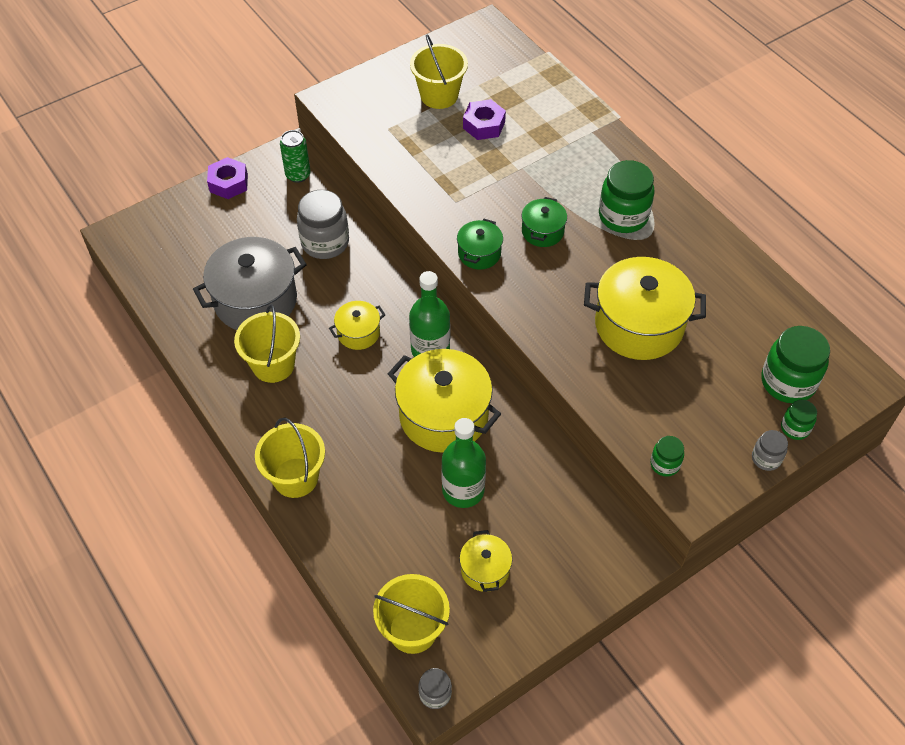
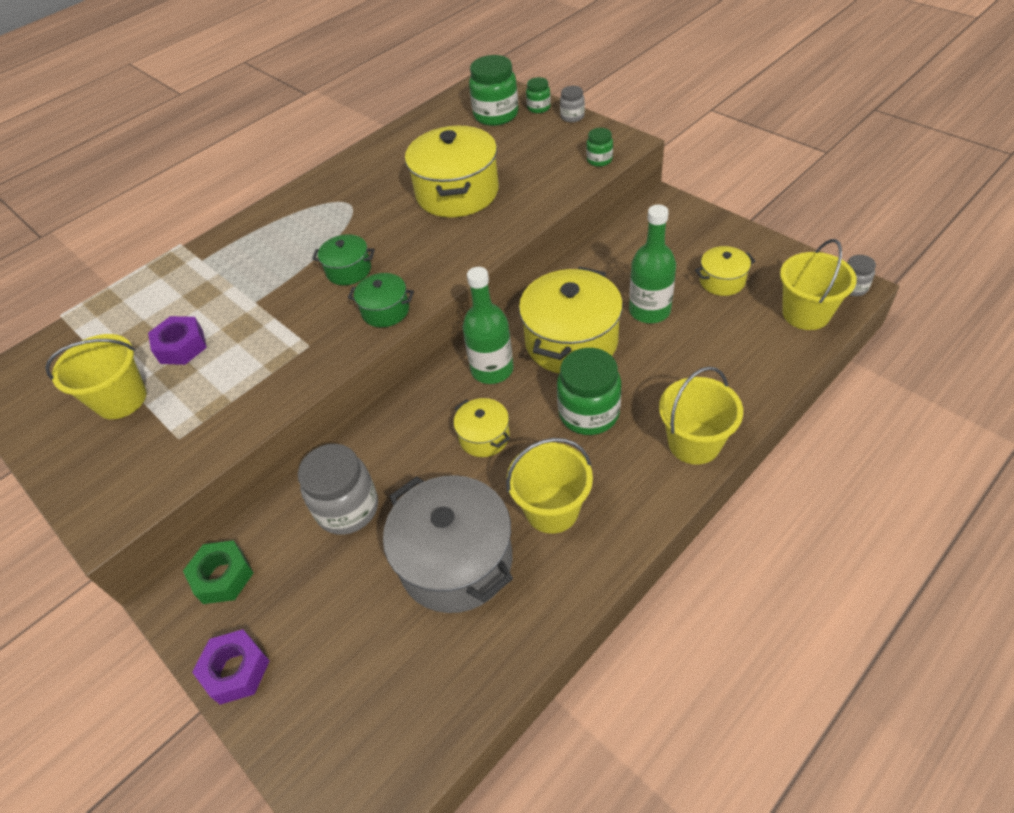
camera: 95 degrees left, 5 degrees down
(298, 175) = (223, 576): green can -> green nut
(623, 216) = (323, 221): green jar -> green jar (589, 413)

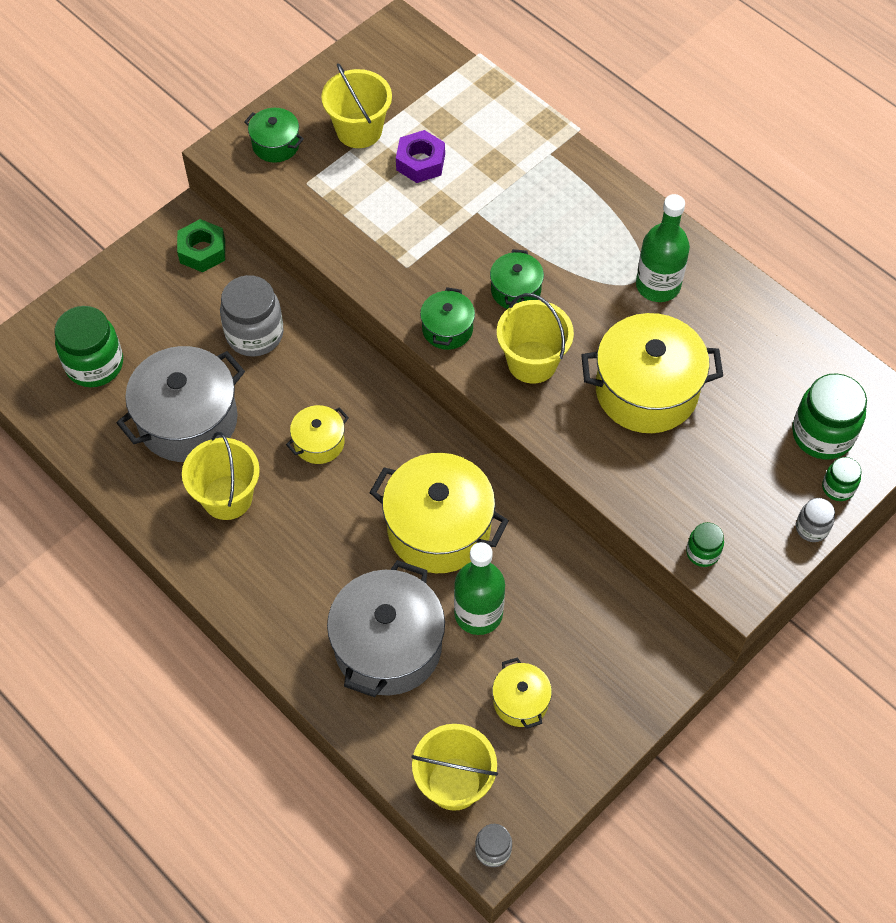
camera: 85 degrees right, 10 degrees up
(113, 473) = (276, 145): none -> green pot
(236, 670) = (120, 274): purple nut -> none
(492, 369) = (407, 450): green bottle -> green bottle (658, 285)
(589, 413) = (335, 537): green jar -> green jar (94, 364)
(693, 365) = (388, 646): none -> grey pot
(694, 443) = (284, 630): yellow bucket -> yellow bucket (532, 362)

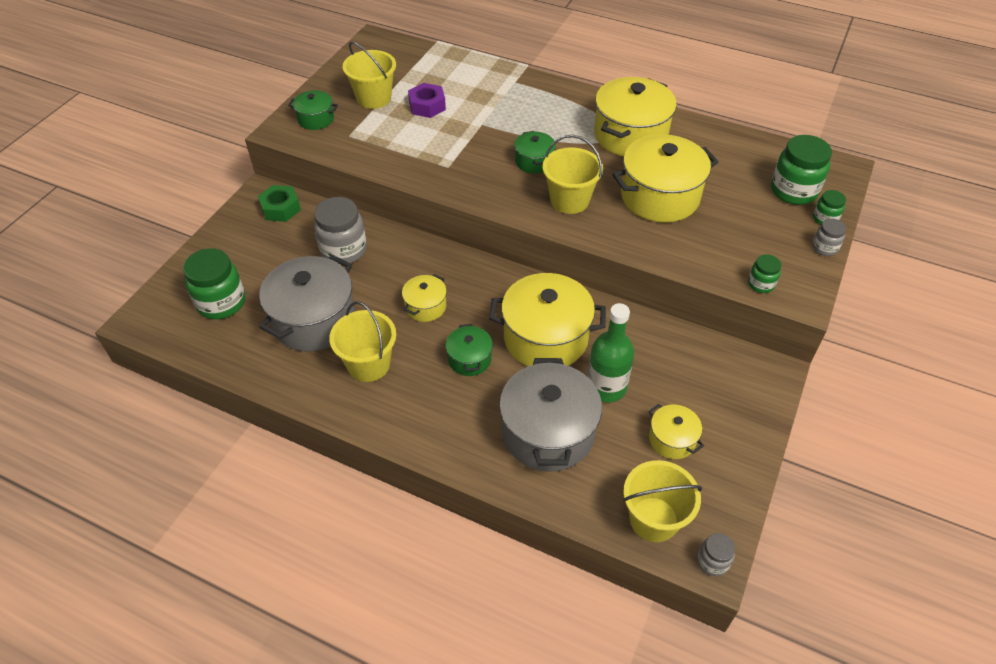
camera: 20 degrees left, 10 degrees down
(447, 329) = (497, 196): green pot -> green pot (469, 359)
(658, 285) = (630, 135): green bottle -> yellow pot

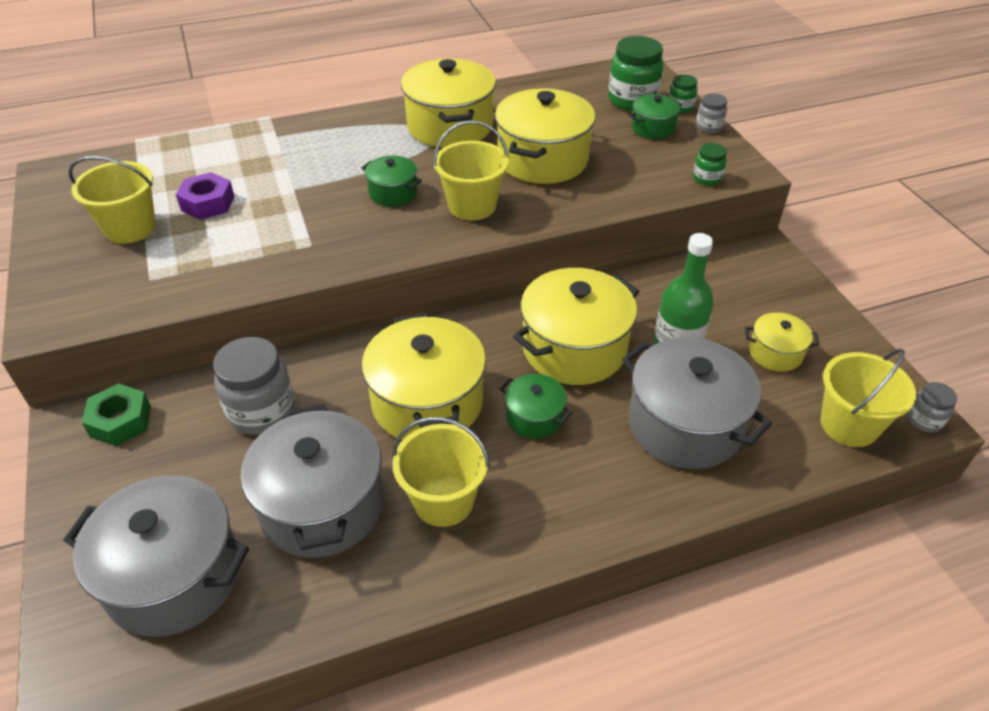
camera: 45 degrees left, 5 degrees down
(221, 302) = (174, 576): green jar -> grey pot
(316, 119) = (80, 286): green pot -> green pot (653, 128)
(425, 306) = (427, 402): yellow pot -> yellow pot, size x1.98

